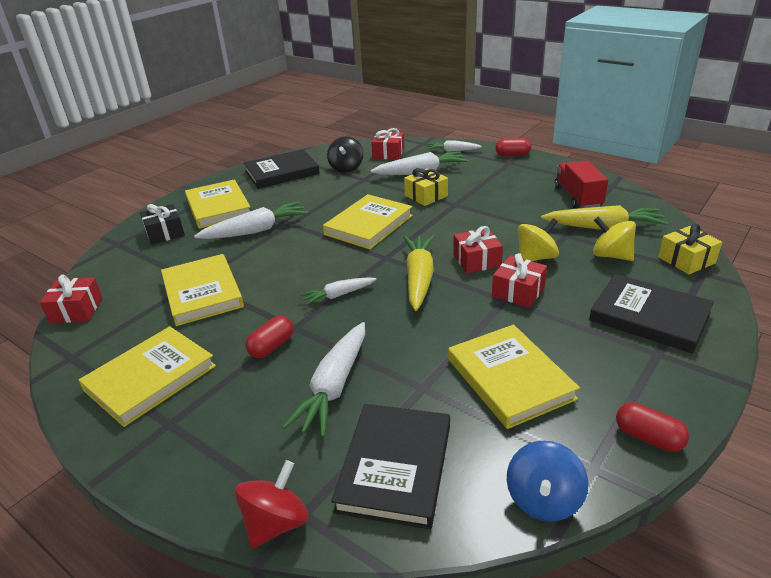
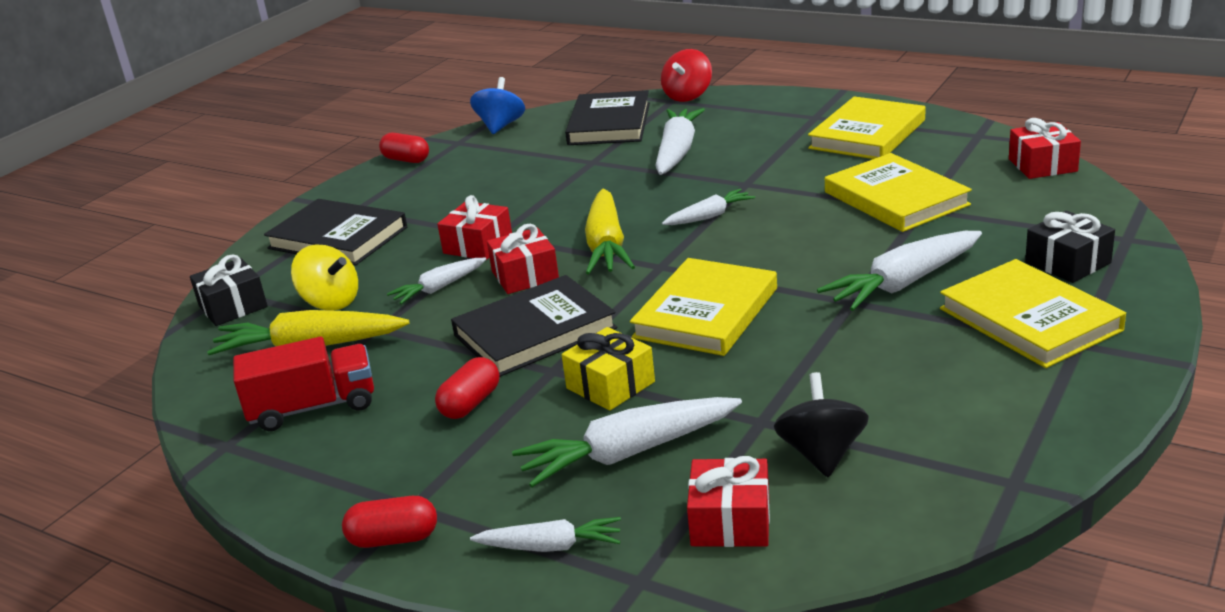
camera: 175 degrees right, 5 degrees down
(272, 346) = (760, 167): red capsule -> red capsule (470, 403)
(282, 172) = (980, 425): black book -> black book (535, 332)
(510, 378) = (509, 176): yellow book -> none
(536, 258) = (439, 288): yellow spinning top -> white carrot
(577, 197) = (313, 407): red truck -> red truck turned 90 degrees counterclockwise
(686, 260) = (233, 306): yellow gift -> black gift

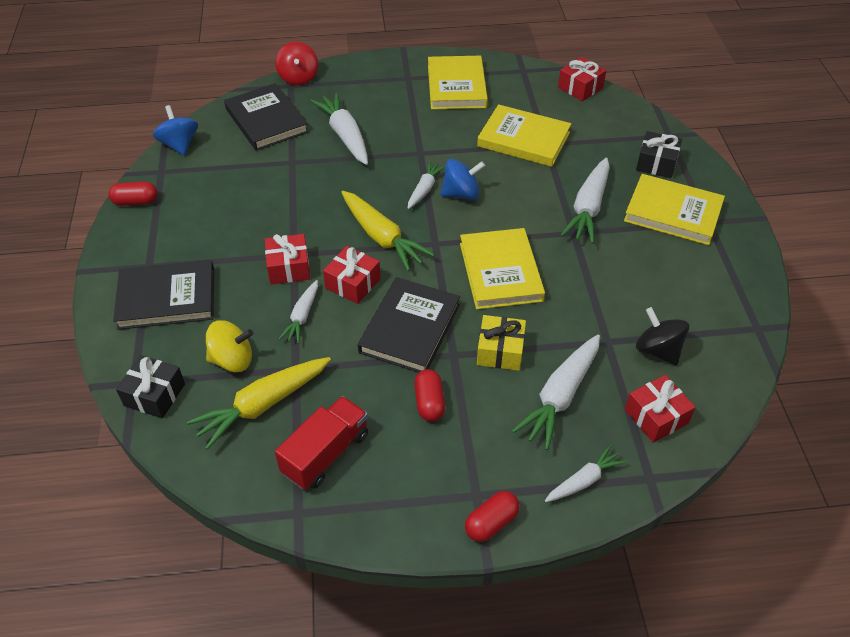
camera: 40 degrees left, 20 degrees up
(749, 230) = (461, 194): none -> blue spinning top

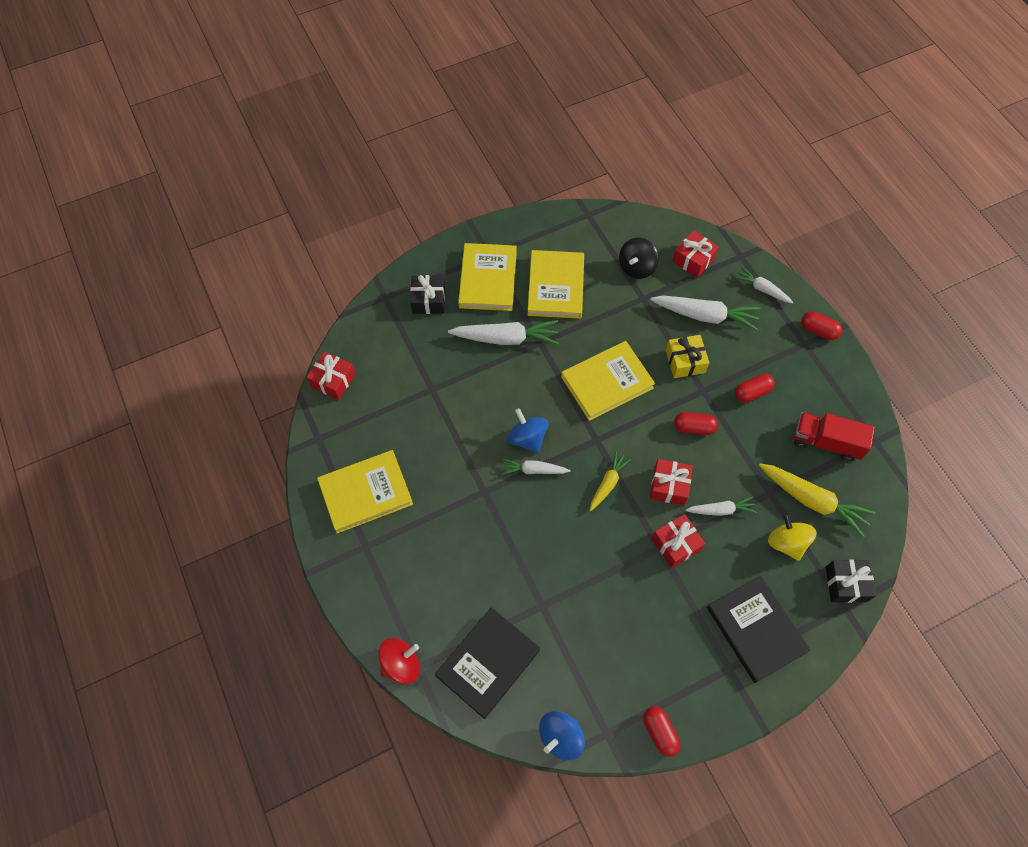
camera: 110 degrees left, 15 degrees up
(345, 136) = (484, 571): white carrot -> none
(382, 237) = (608, 483): yellow carrot -> yellow carrot, size x0.59
(410, 328) = (694, 427): black book -> red capsule
(523, 139) = (432, 409): yellow book -> yellow book (556, 287)

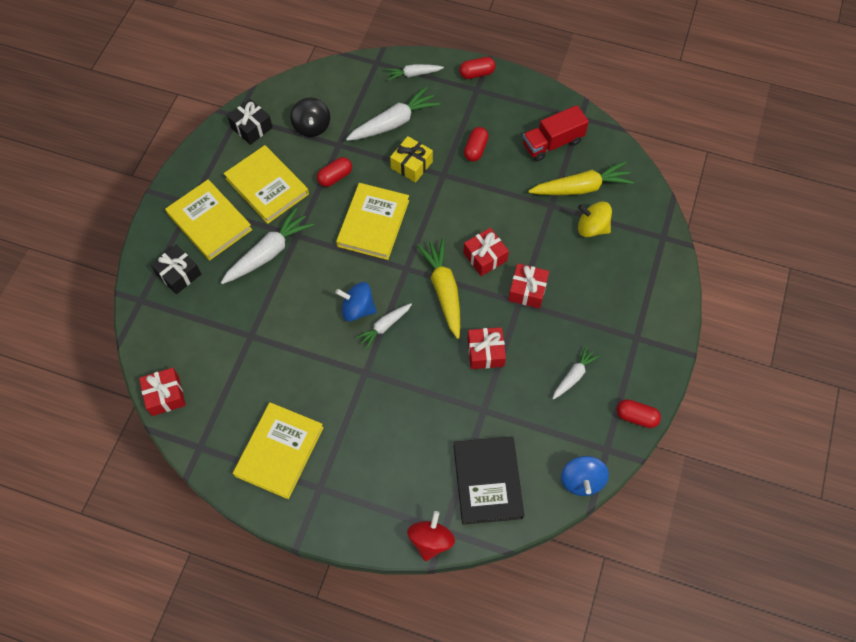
camera: 45 degrees left, 0 degrees up
(608, 483) = (444, 290): yellow carrot -> yellow carrot, size x1.71
(693, 260) = (346, 90): red gift -> red gift (485, 352)
(694, 427) = (462, 204): red capsule -> red capsule (335, 177)
(720, 510) = (532, 243): white carrot -> white carrot (573, 376)
(755, 629) = (627, 299): black book -> none
(846, 584) = (650, 222): black gift -> black gift (251, 127)

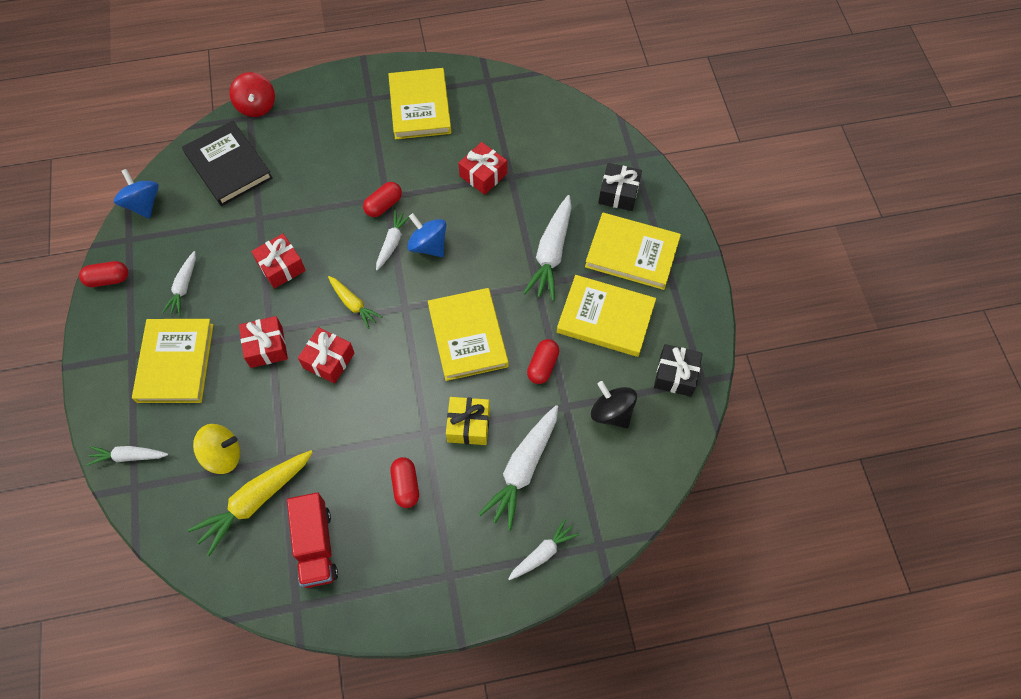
camera: 150 degrees right, 0 degrees up
(165, 395) = (545, 100): red gift -> red gift (483, 175)
(357, 309) = (428, 245): blue spinning top -> blue spinning top turned 120 degrees counterclockwise
(444, 290) = (353, 304): yellow carrot -> yellow carrot, size x0.59
(477, 73) = (463, 601): red capsule -> red capsule (383, 205)
(552, 143) = (316, 546): red truck -> red truck turned 135 degrees clockwise
(603, 313) = (175, 363): none -> yellow book
(660, 259) = (129, 456): none -> white carrot

